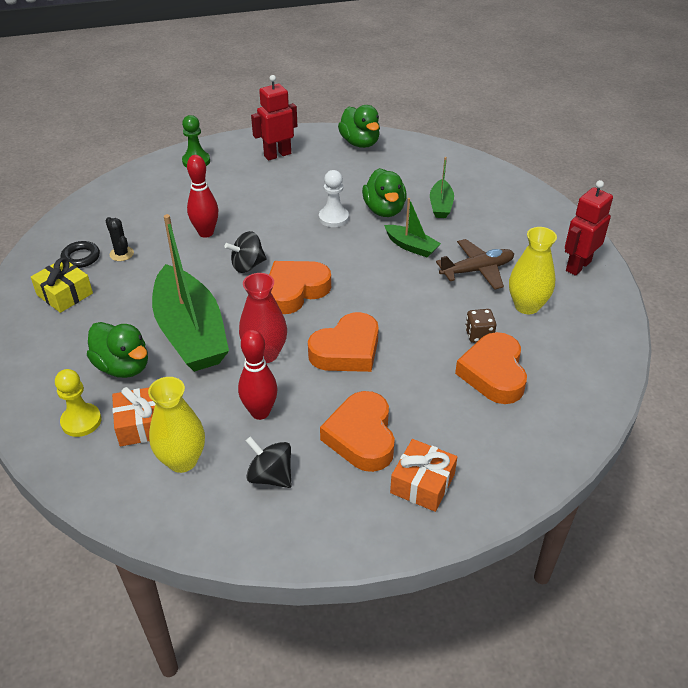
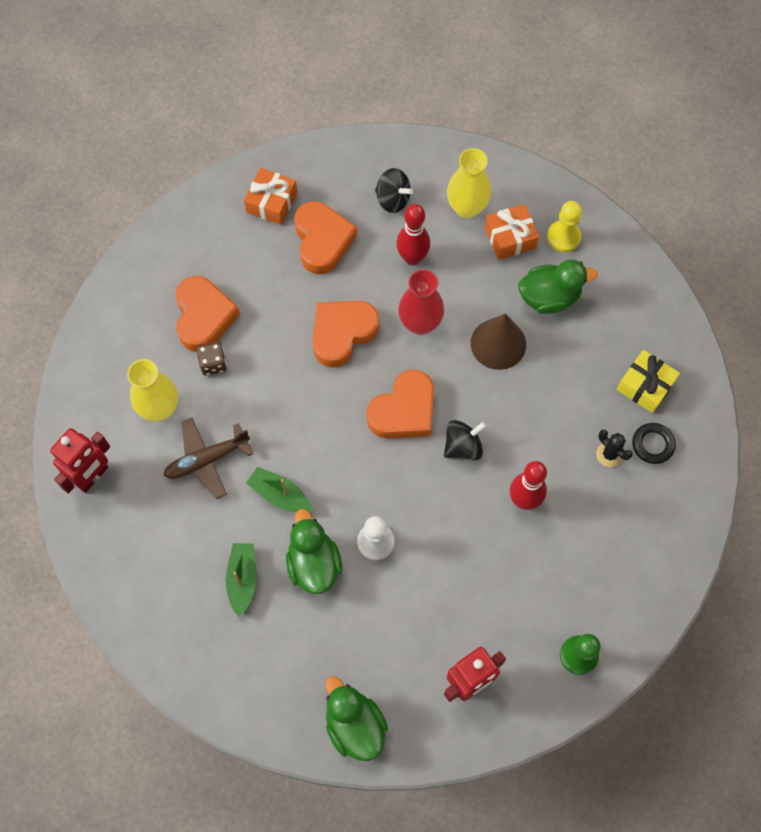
camera: 175 degrees right, 25 degrees up
(123, 366) = (549, 297): green duck -> green duck turned 135 degrees clockwise
(191, 333) = (498, 344): green boat -> brown cone

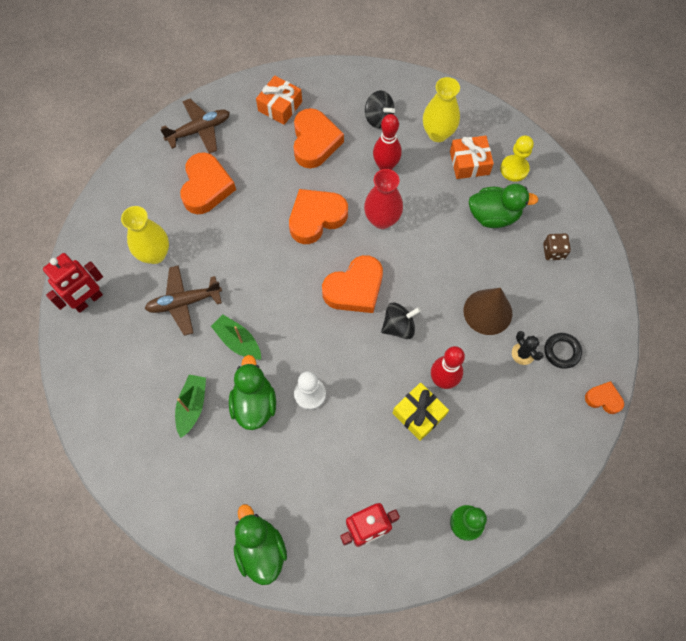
camera: 10 degrees right, 0 degrees up
(180, 247) = (199, 130): none -> brown plane
(213, 364) = (206, 225): brown dice -> brown dice (553, 251)
(498, 344) = (444, 246): brown cone -> brown cone (487, 312)
(645, 386) = (563, 301): yellow gift -> yellow gift (419, 414)
(707, 490) = (603, 399): none -> orange heart

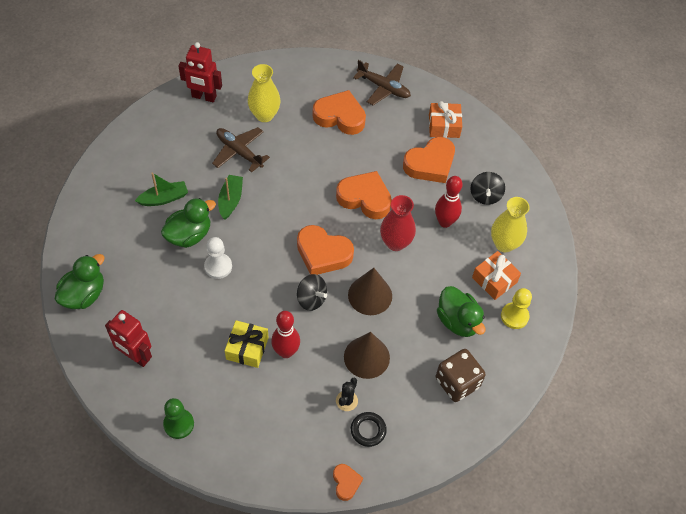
camera: 55 degrees right, 10 degrees down
(206, 187) = (340, 116): orange heart -> orange heart turned 135 degrees counterclockwise
(425, 273) = (370, 295): none -> brown cone
(553, 251) = (457, 382): brown dice -> brown dice, size x1.73

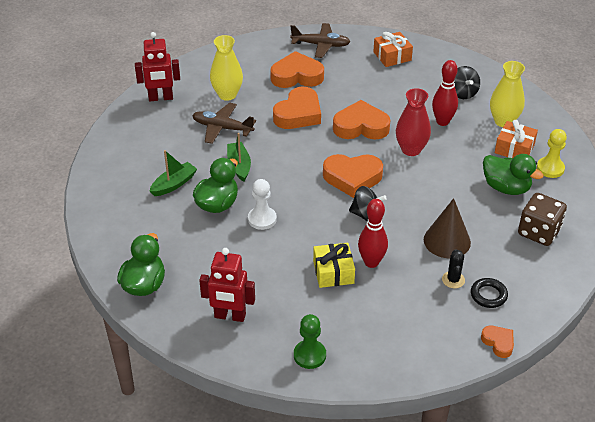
camera: 20 degrees left, 15 degrees down
(370, 295) = (416, 194): brown cone -> none
(430, 164) = (400, 85): orange heart -> orange heart (298, 114)

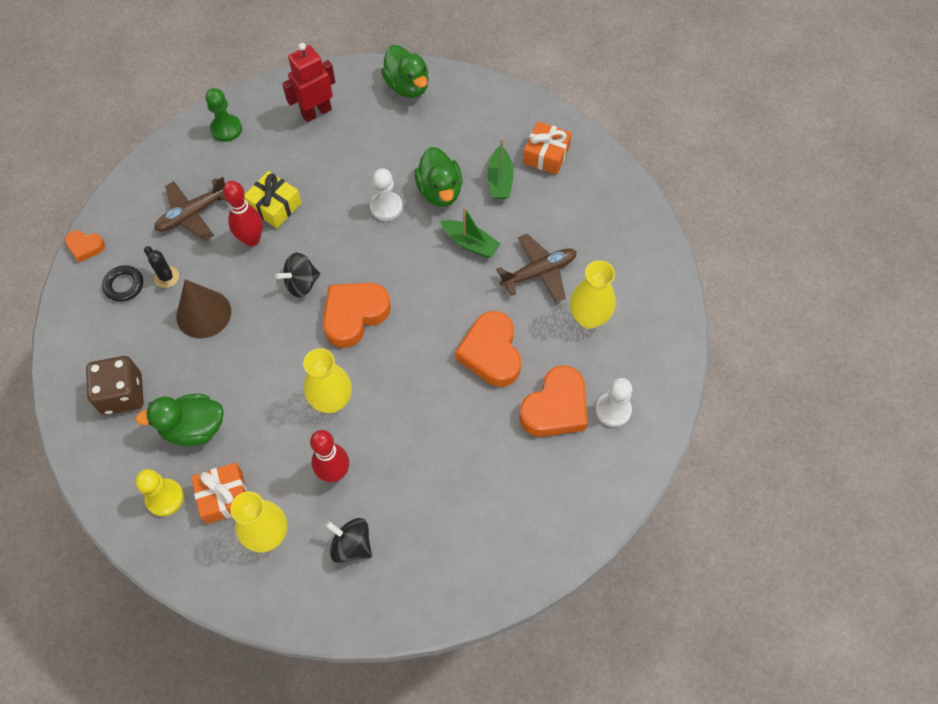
camera: 135 degrees right, 20 degrees up
(161, 98) = (642, 258): red robot -> none
(271, 59) = (613, 410): none -> white pawn
(321, 45) = (589, 485): brown plane -> brown plane (192, 214)
(361, 126) = (412, 390): orange heart -> none
(392, 56) = (490, 541): orange gift -> orange gift (546, 155)
(411, 149) = (332, 401): red vase -> yellow vase

